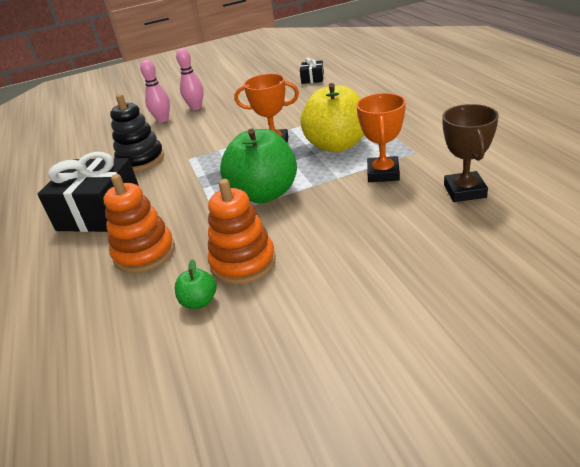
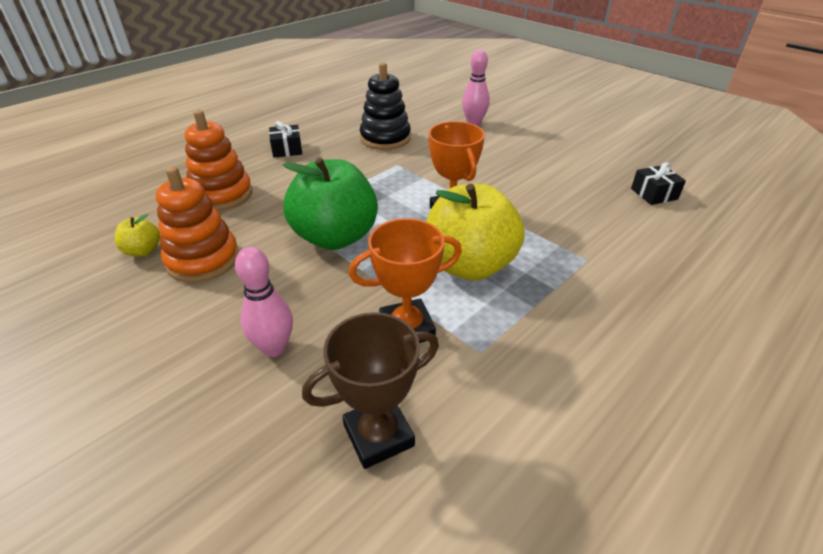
camera: 60 degrees right, 5 degrees up
(100, 212) = (287, 149): black gift -> black gift, size x0.46
(196, 107) = (513, 133): pink bowling pin -> pink bowling pin (274, 347)
(199, 302) = (143, 251): green apple -> yellow apple

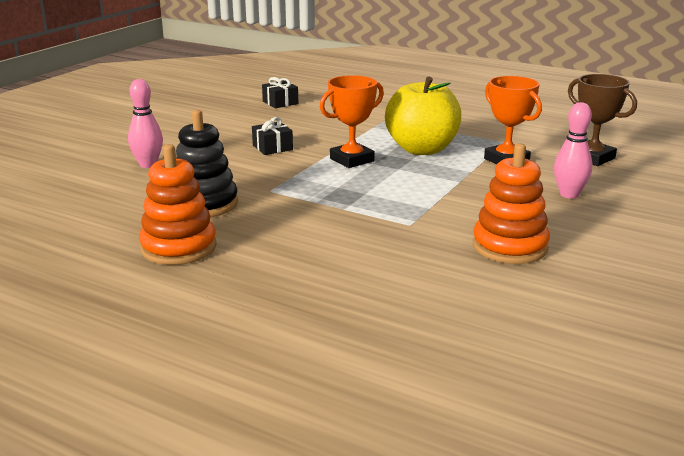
camera: 105 degrees left, 15 degrees down
(143, 251) = (527, 282): yellow apple -> none
(222, 195) = (393, 270): orange stacking toy -> orange stacking toy (179, 247)
(287, 149) = (256, 257): black gift -> black gift (272, 147)
(335, 237) = (424, 197): green apple -> none

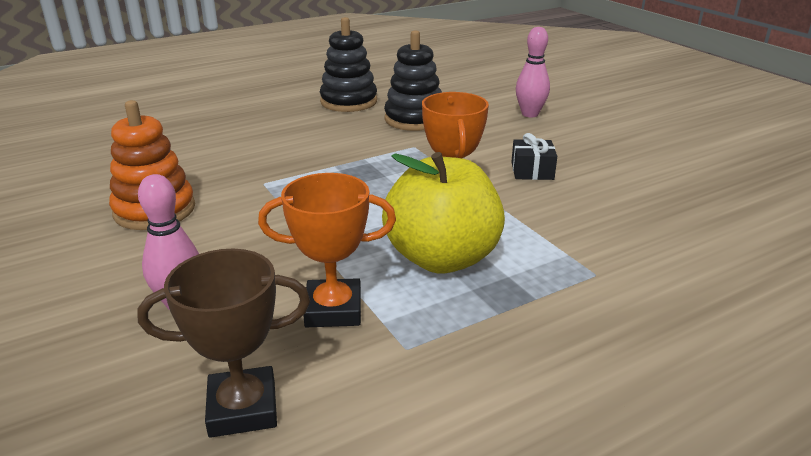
camera: 120 degrees right, 5 degrees up
(179, 247) = (348, 102): orange stacking toy -> black stacking toy
(280, 103) = (728, 215): black gift -> none

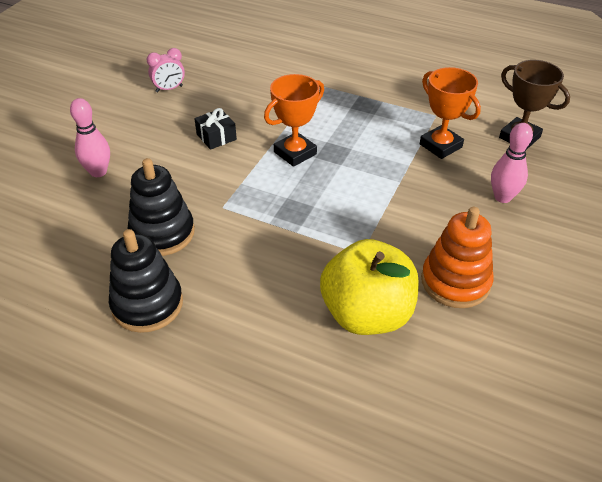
camera: 125 degrees left, 15 degrees up
(442, 258) = (359, 132): yellow apple -> yellow apple (367, 314)
(665, 171) = (169, 89): none -> pink clock

